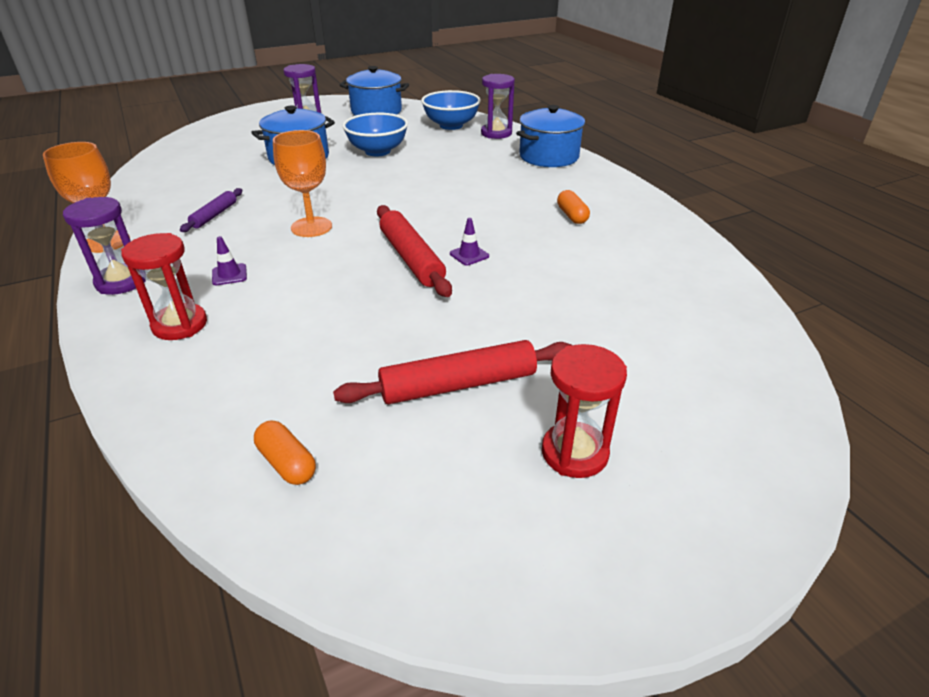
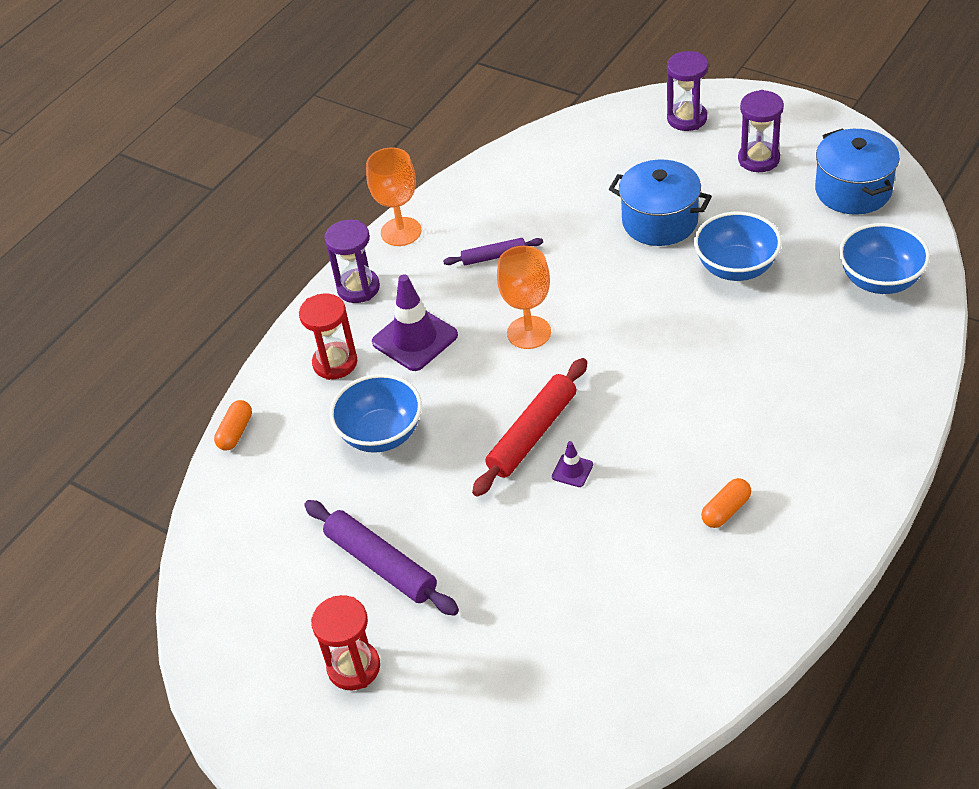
camera: 65 degrees right, 10 degrees up
(229, 275) = (415, 339): purple traffic cone -> purple traffic cone, size x2.13
(287, 463) = (248, 520): orange capsule -> orange capsule (235, 432)
(304, 329) = (381, 434): none -> blue bowl
(458, 385) = (381, 564): red rolling pin -> purple rolling pin
(496, 133) = (899, 334): purple hourglass -> purple hourglass (687, 118)
(549, 156) = (873, 418): blue pot -> none

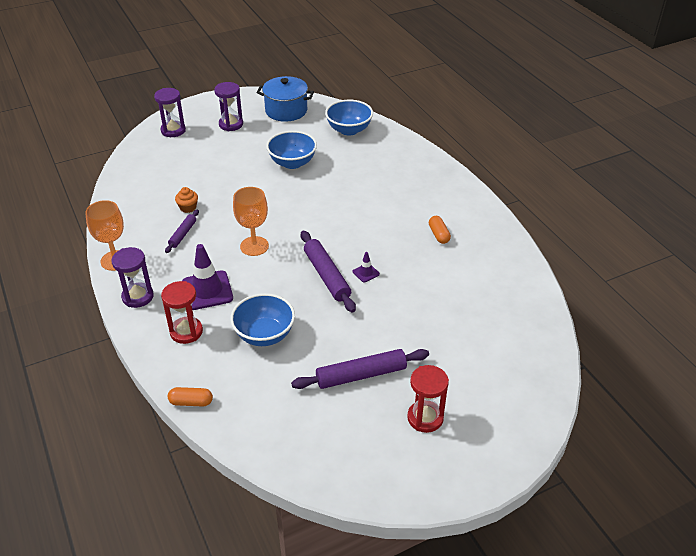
camera: 65 degrees left, 5 degrees down
(235, 432) = (191, 402): orange capsule -> orange capsule turned 45 degrees counterclockwise
(532, 434) = (326, 276): red rolling pin -> purple rolling pin
(546, 230) = (188, 208): none -> orange cupcake
(660, 221) = (232, 170): blue pot -> none

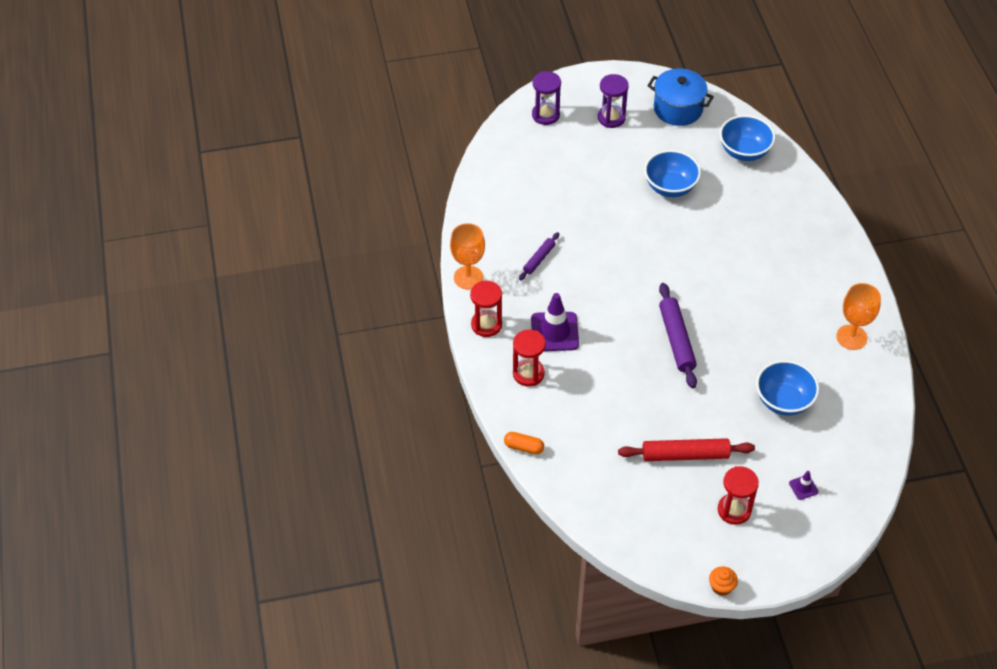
camera: 15 degrees right, 10 degrees up
(138, 297) = (486, 325): purple hourglass -> red hourglass
(188, 208) = (548, 226): orange cupcake -> orange cupcake (721, 587)
(254, 246) = (609, 289): orange goblet -> orange goblet (851, 337)
(264, 335) = (602, 393): blue bowl -> blue bowl (783, 401)
(361, 375) = (685, 455): purple rolling pin -> red rolling pin
(366, 273) = (717, 344): purple traffic cone -> purple traffic cone (803, 487)
(438, 235) = (806, 314): orange capsule -> none

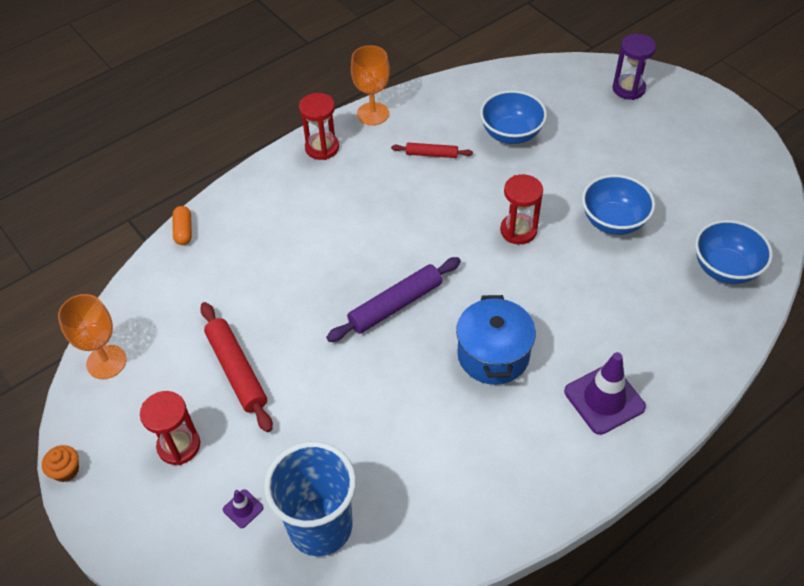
camera: 65 degrees right, 0 degrees up
(528, 374) = (278, 200): red hourglass -> red hourglass (518, 230)
(539, 259) = (431, 154): purple rolling pin -> red rolling pin
(554, 332) = (344, 200): purple traffic cone -> purple traffic cone (604, 399)
(611, 118) = (670, 138): purple hourglass -> none
(678, 109) = (736, 186): blue pot -> blue pot (493, 355)
(783, 401) = (365, 441): blue bowl -> blue bowl (511, 134)
(836, 448) = (320, 526): none -> blue cup
(851, 337) = (510, 484): orange goblet -> orange goblet (106, 362)

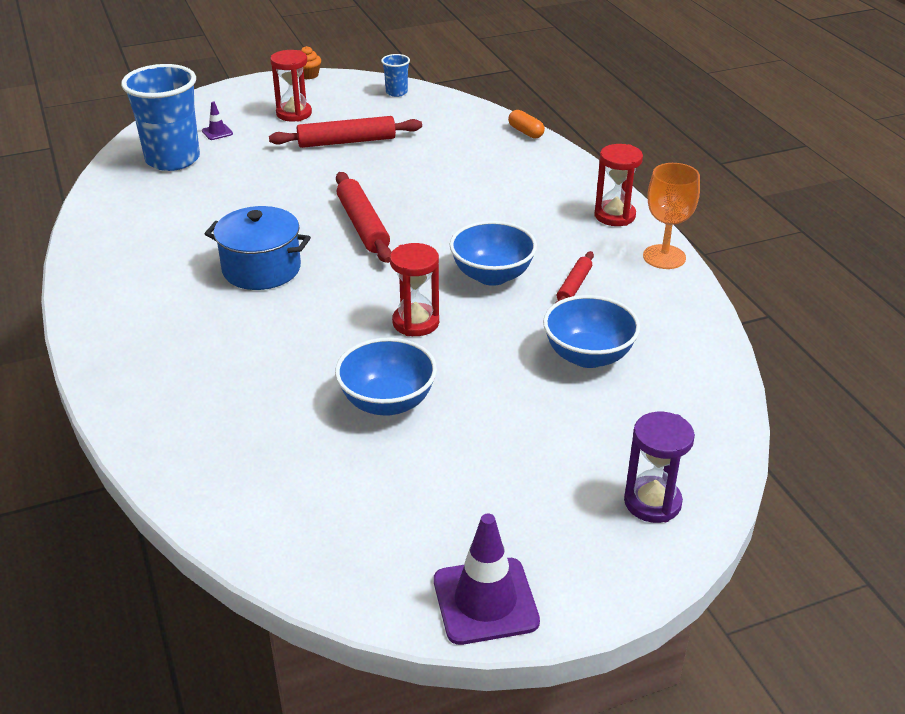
camera: 105 degrees right, 15 degrees down
(106, 362) = (396, 92): orange goblet -> blue cup
(184, 231) = (525, 132): orange capsule -> orange capsule turned 45 degrees clockwise
(395, 305) = (363, 225): purple rolling pin -> red rolling pin
(604, 399) = (155, 324): purple traffic cone -> purple traffic cone (485, 601)
(725, 268) = (249, 479): blue bowl -> blue bowl (492, 275)

